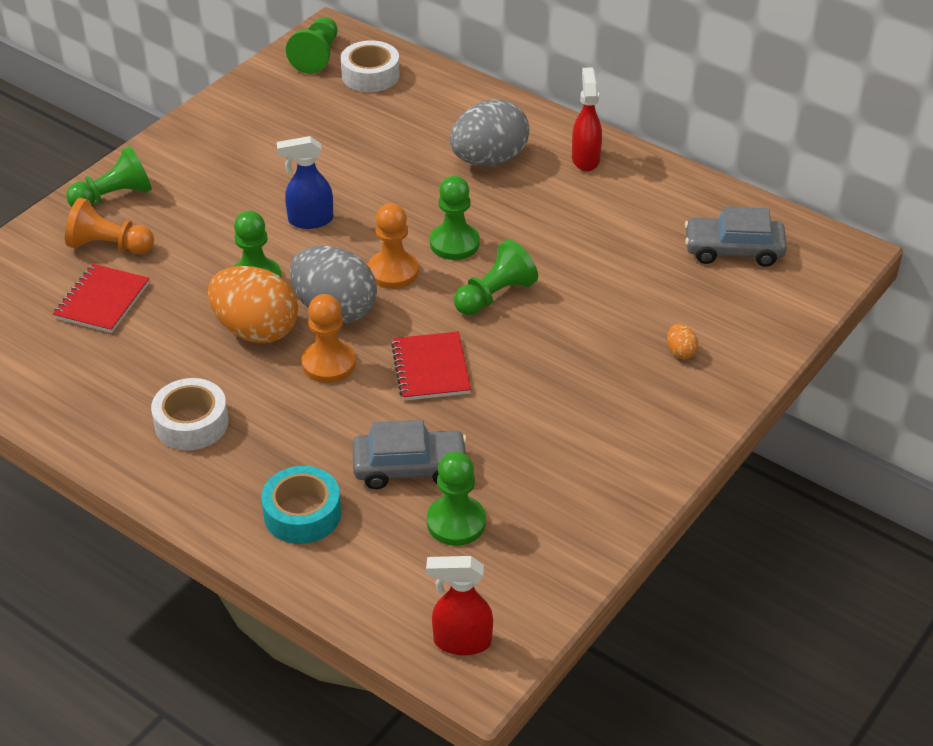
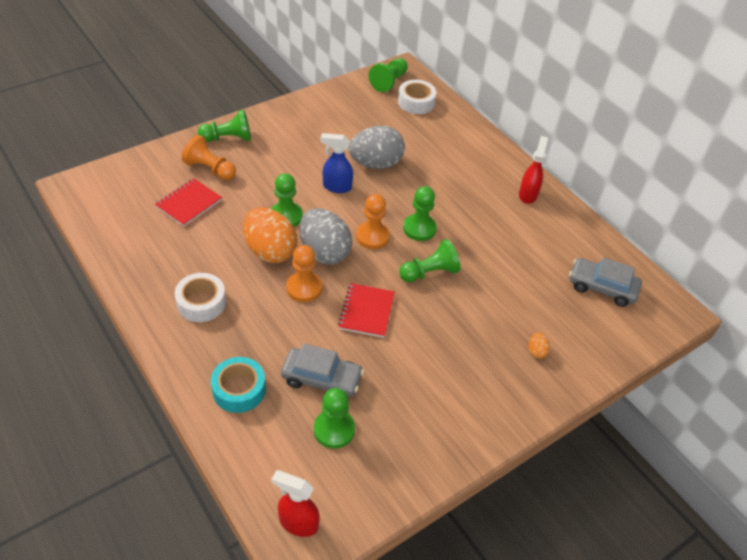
camera: 15 degrees right, 5 degrees up
(489, 160) = (465, 178): grey egg -> grey egg (375, 164)

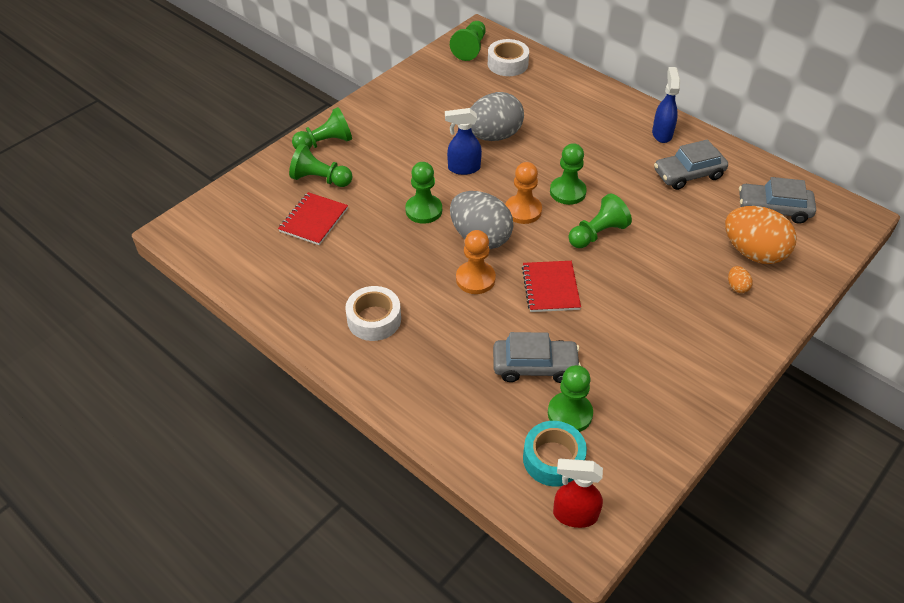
camera: 10 degrees left, 0 degrees up
(210, 169) = (320, 179): orange pawn -> green pawn
(239, 389) = (454, 398): turquoise tape -> turquoise tape (553, 459)
(270, 251) = (423, 249): orange egg -> orange egg (753, 252)
(528, 195) = (662, 134): red spray bottle -> blue spray bottle
(536, 237) = (688, 174): none -> grey car

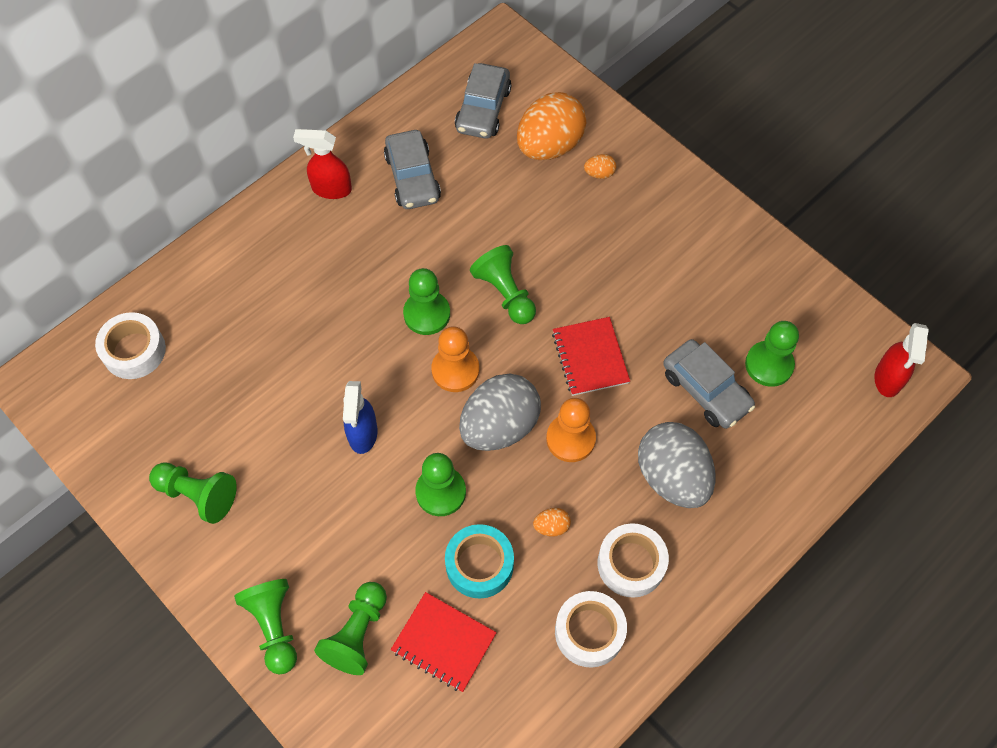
camera: 85 degrees left, 15 degrees up
(320, 296) = (589, 632): none -> white tape
(401, 271) = (551, 526): none -> orange egg
(470, 48) = (80, 399): green pawn -> green pawn (198, 495)
(493, 136) = (300, 388): grey egg -> grey egg (672, 477)
(535, 366) = (706, 390): grey car -> grey car turned 135 degrees clockwise
(550, 288) = (590, 357): red notebook -> red notebook turned 75 degrees clockwise
(553, 459) = (825, 389): turquoise tape -> turquoise tape (479, 564)
(662, 134) = (331, 189): blue spray bottle -> red spray bottle

